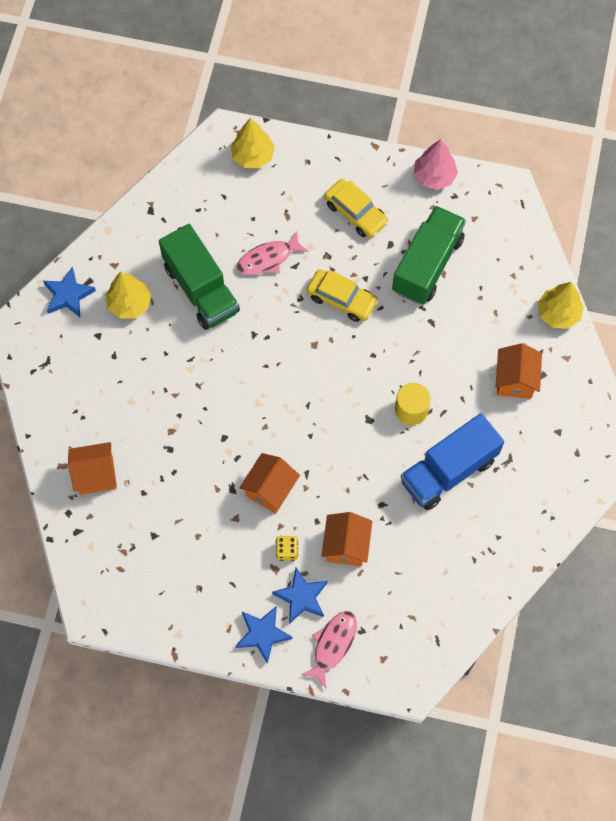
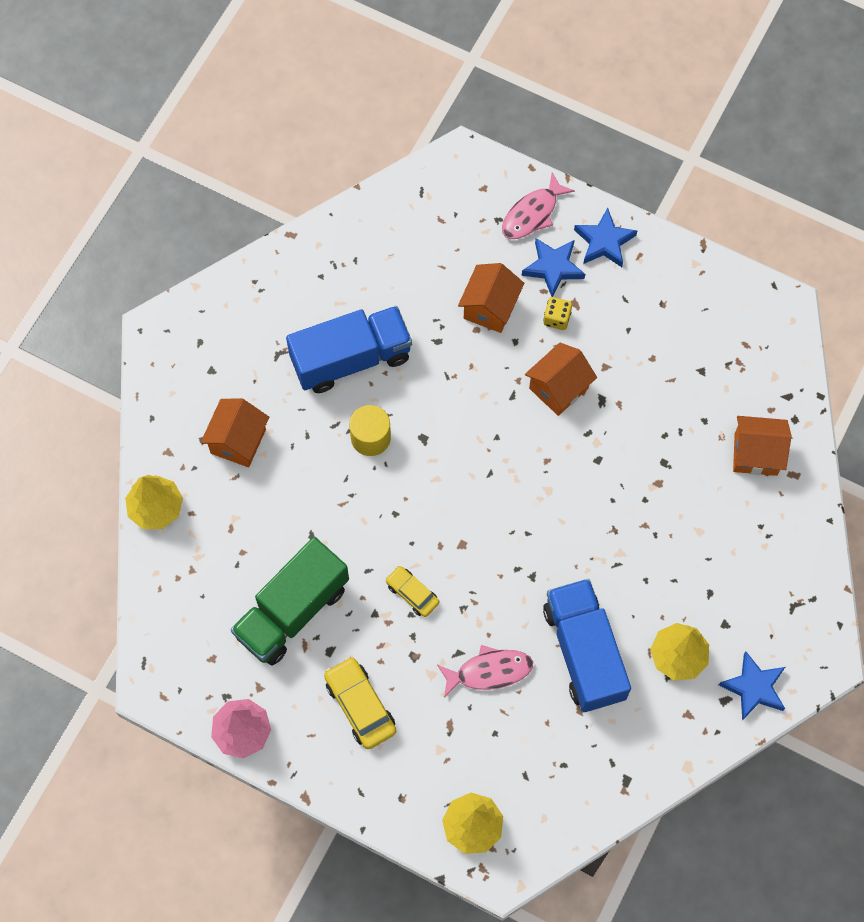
camera: 165 degrees left, 0 degrees up
(201, 289) = (584, 652): green truck -> blue truck
(341, 299) = (412, 593): yellow car -> yellow car, size x0.64

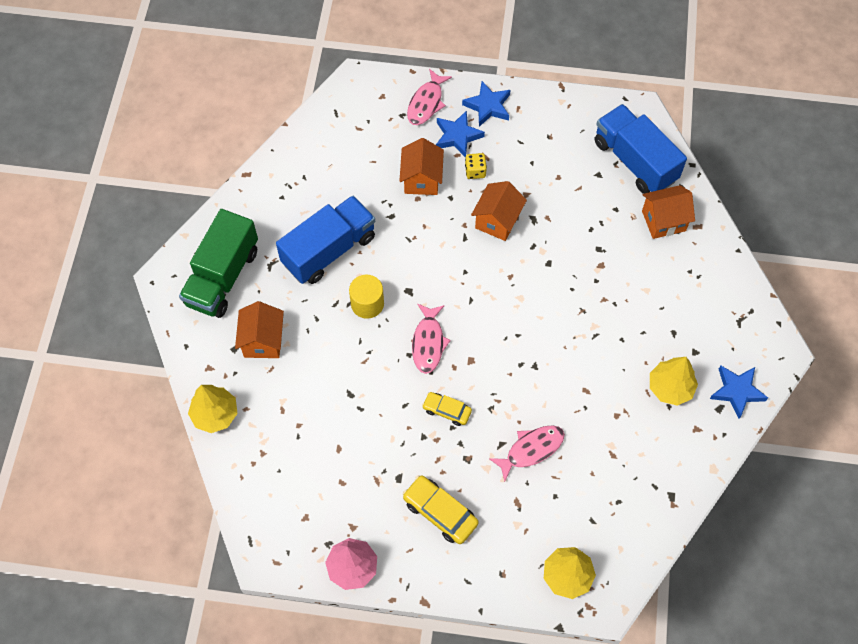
camera: 20 degrees left, 5 degrees down
(292, 611) = (357, 457): green truck -> green truck (223, 277)
(422, 507) = (428, 343): none -> pink fish
(584, 652) = (598, 410): blue truck -> blue truck (634, 161)

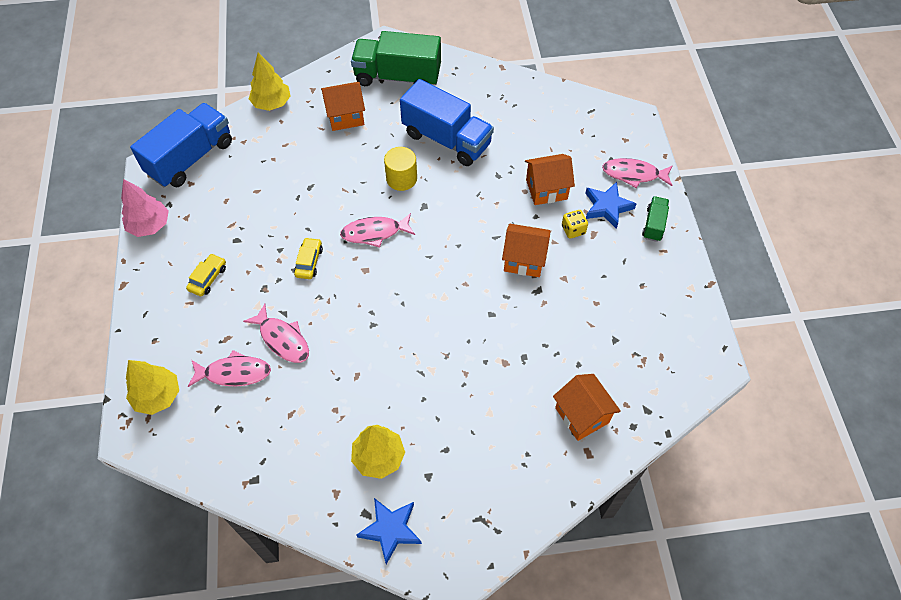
camera: 75 degrees right, 5 degrees down
(440, 512) = (208, 278): yellow car -> yellow car, size x0.64
(488, 106) = (654, 224): blue star -> green truck
(558, 500) = (234, 373): none -> pink fish
(634, 161) = (646, 372): blue truck -> blue truck (191, 158)

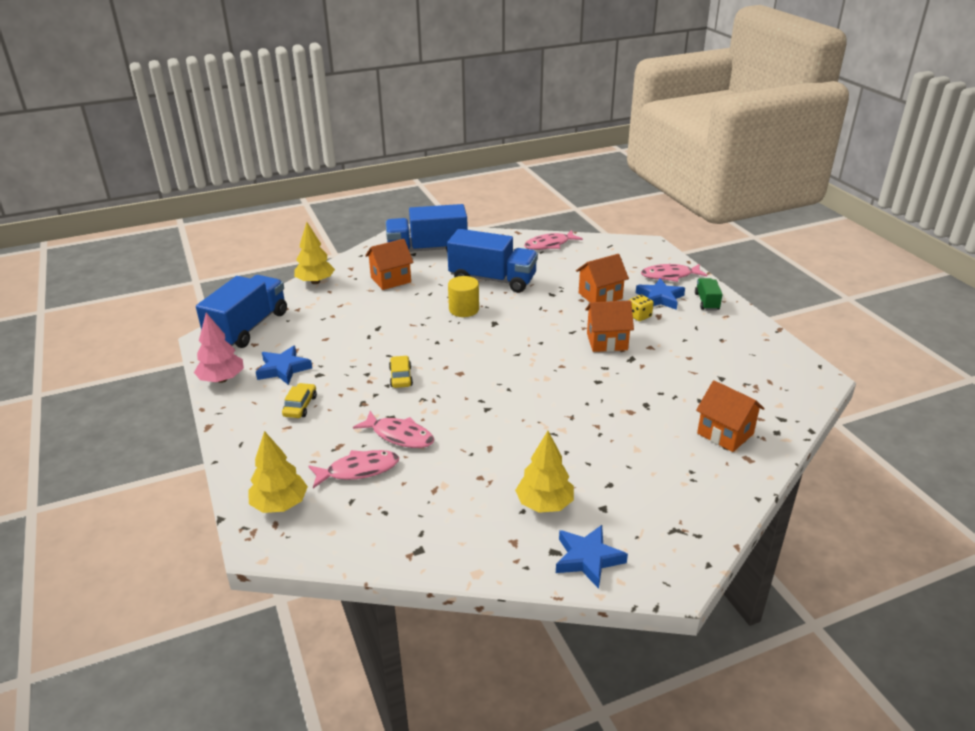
camera: 15 degrees left, 25 degrees down
(207, 224) = (283, 369): none -> blue star
(374, 233) = (456, 347): pink fish -> pink fish (549, 245)
(397, 77) = (427, 250): green truck -> blue truck

